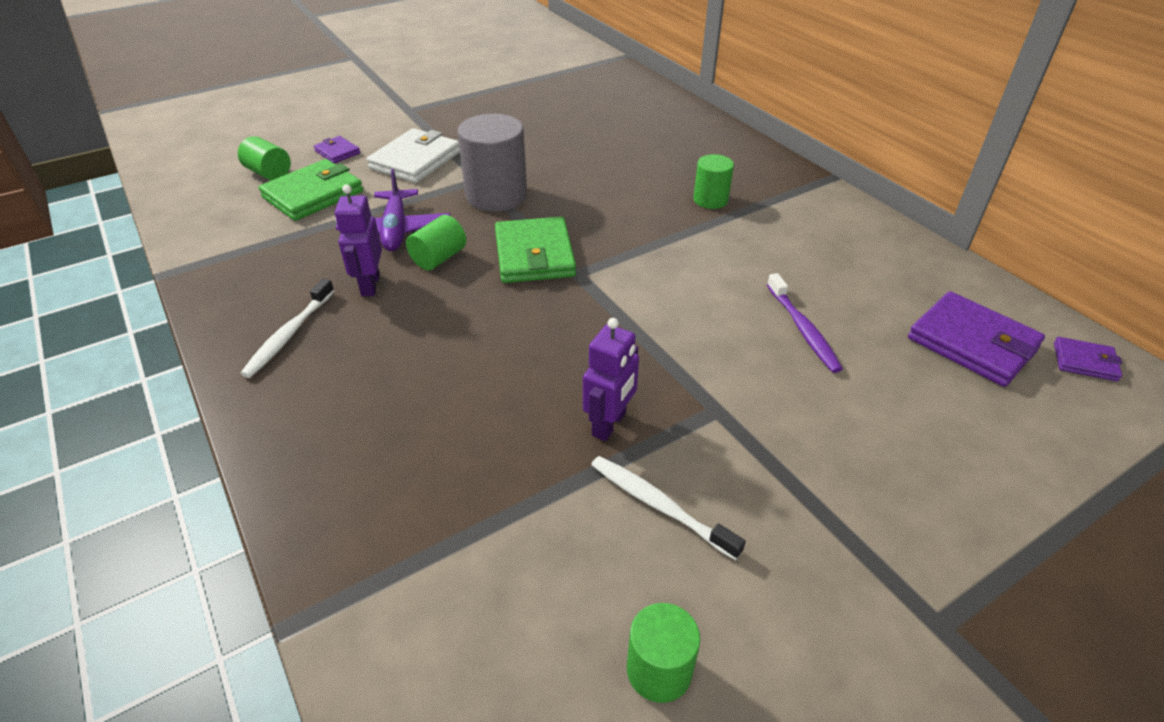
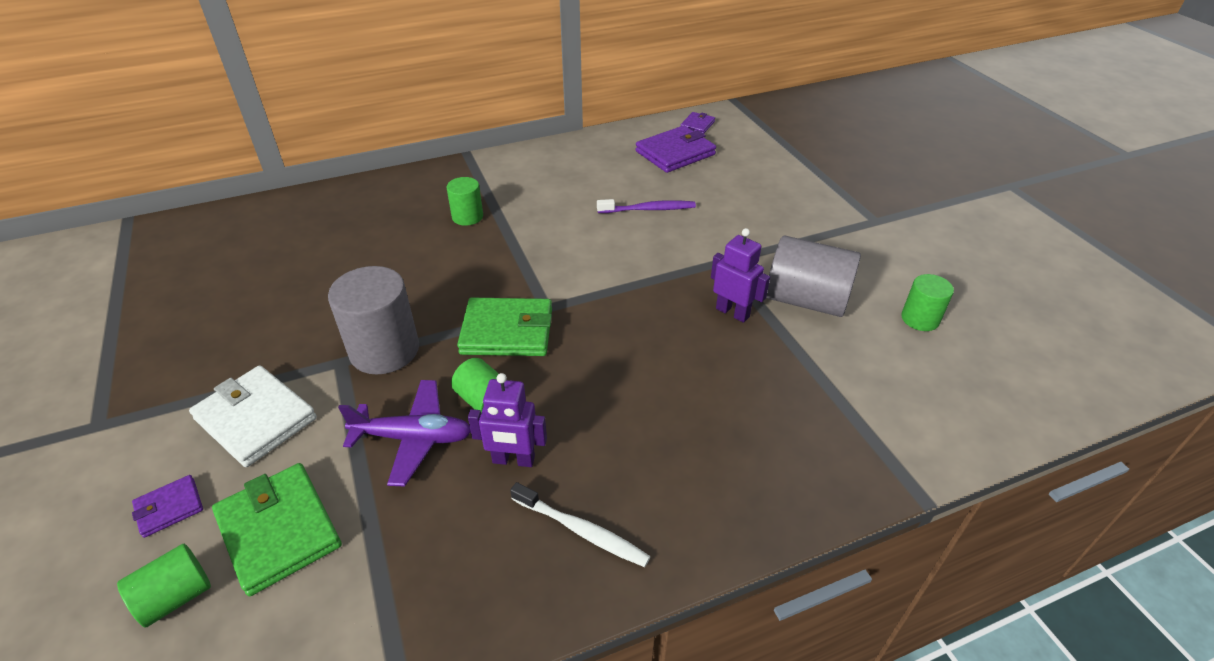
camera: 80 degrees left, 0 degrees up
(659, 506) = (806, 300): white toothbrush -> grey cylinder

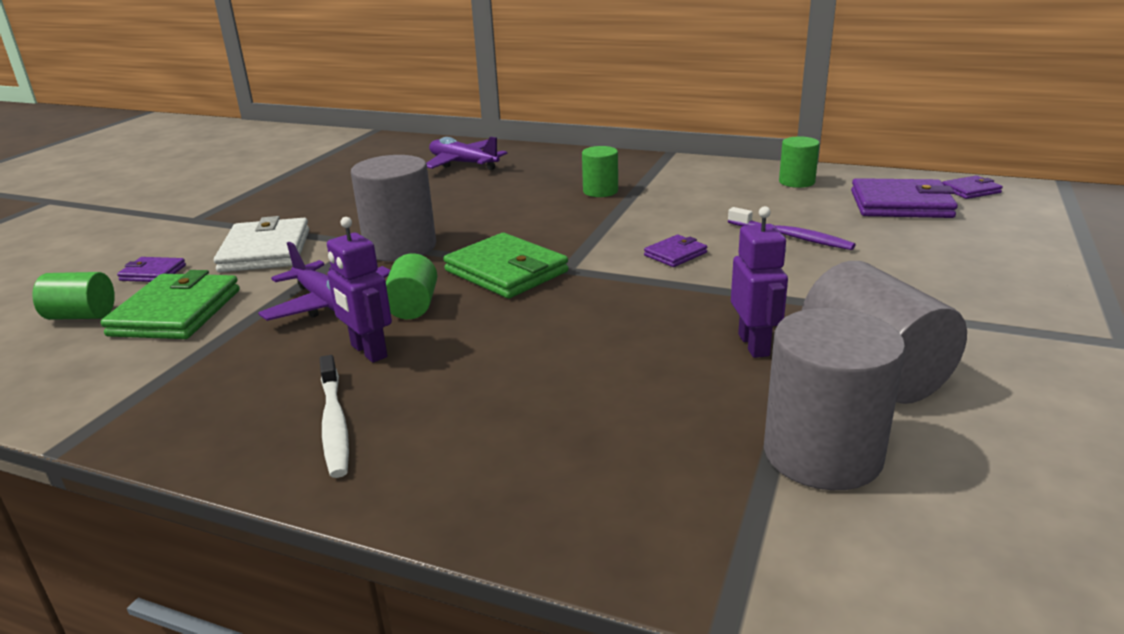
camera: 45 degrees right, 15 degrees down
(300, 230) = (463, 163): none -> purple plane
(599, 258) = (675, 254): none -> purple wallet
(845, 369) = (822, 454): none -> grey cylinder
(920, 319) = (1037, 462): green cylinder -> green cylinder (796, 182)

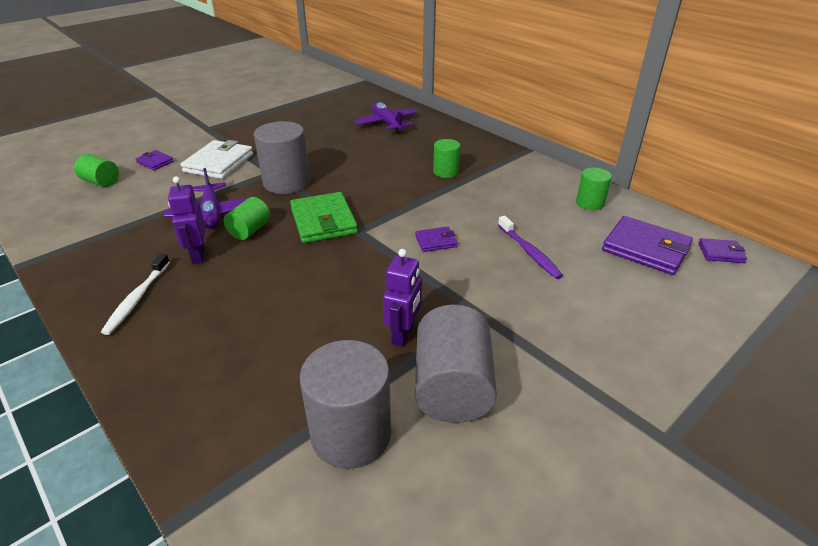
camera: 25 degrees right, 10 degrees up
(176, 312) = (140, 194): green wallet -> none

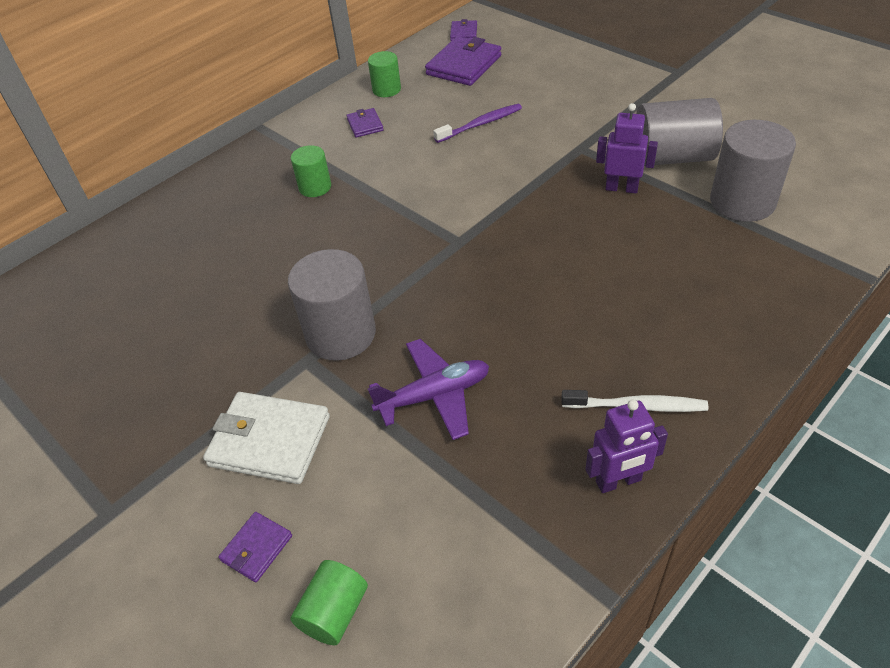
camera: 90 degrees left, 10 degrees up
(198, 255) = (536, 377): purple robot -> purple robot (618, 481)
(250, 230) = (472, 340): green cylinder -> none
(323, 221) = (441, 275): green wallet -> none
(387, 124) = (151, 258): purple plane -> none
(436, 241) = (471, 182): purple wallet -> purple wallet (365, 125)

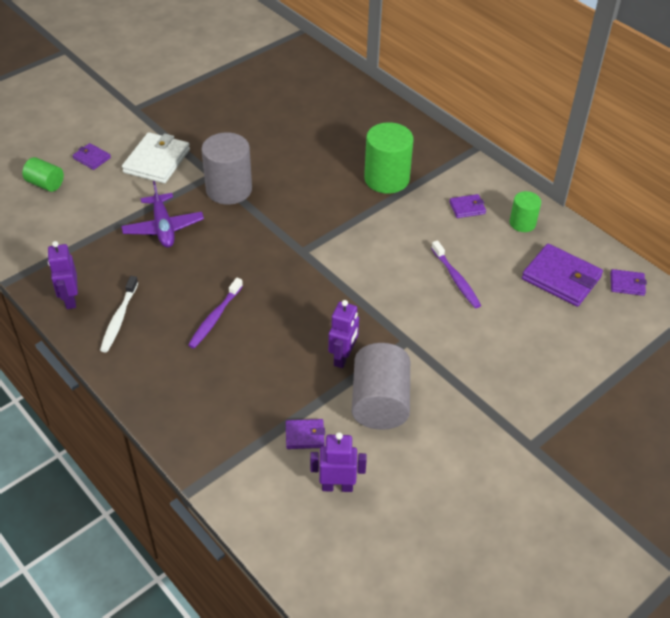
camera: 90 degrees right, 0 degrees up
(315, 187) = (386, 179): green cylinder -> green cylinder, size x1.78
(599, 303) = (215, 318): none -> purple toothbrush
(742, 201) = (305, 435): grey cylinder -> purple wallet
(791, 172) = (337, 486): none -> purple robot

